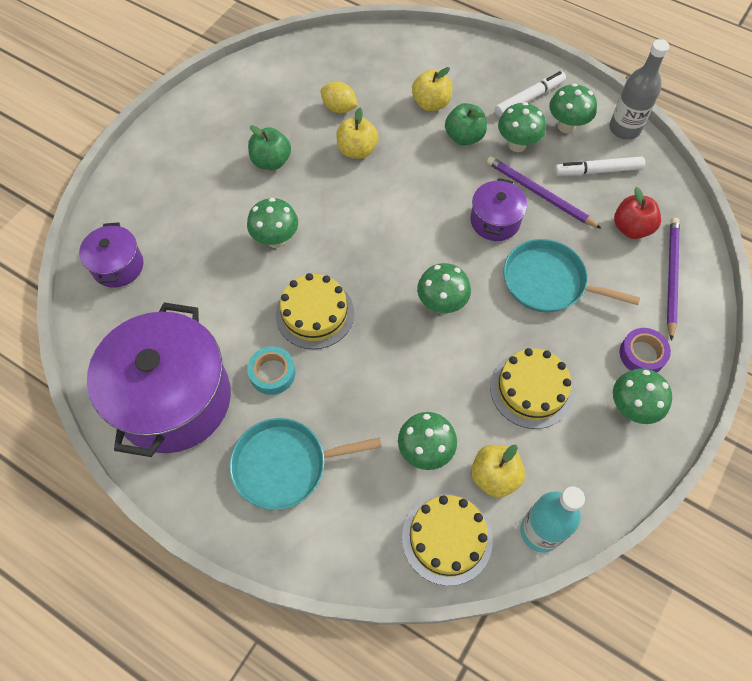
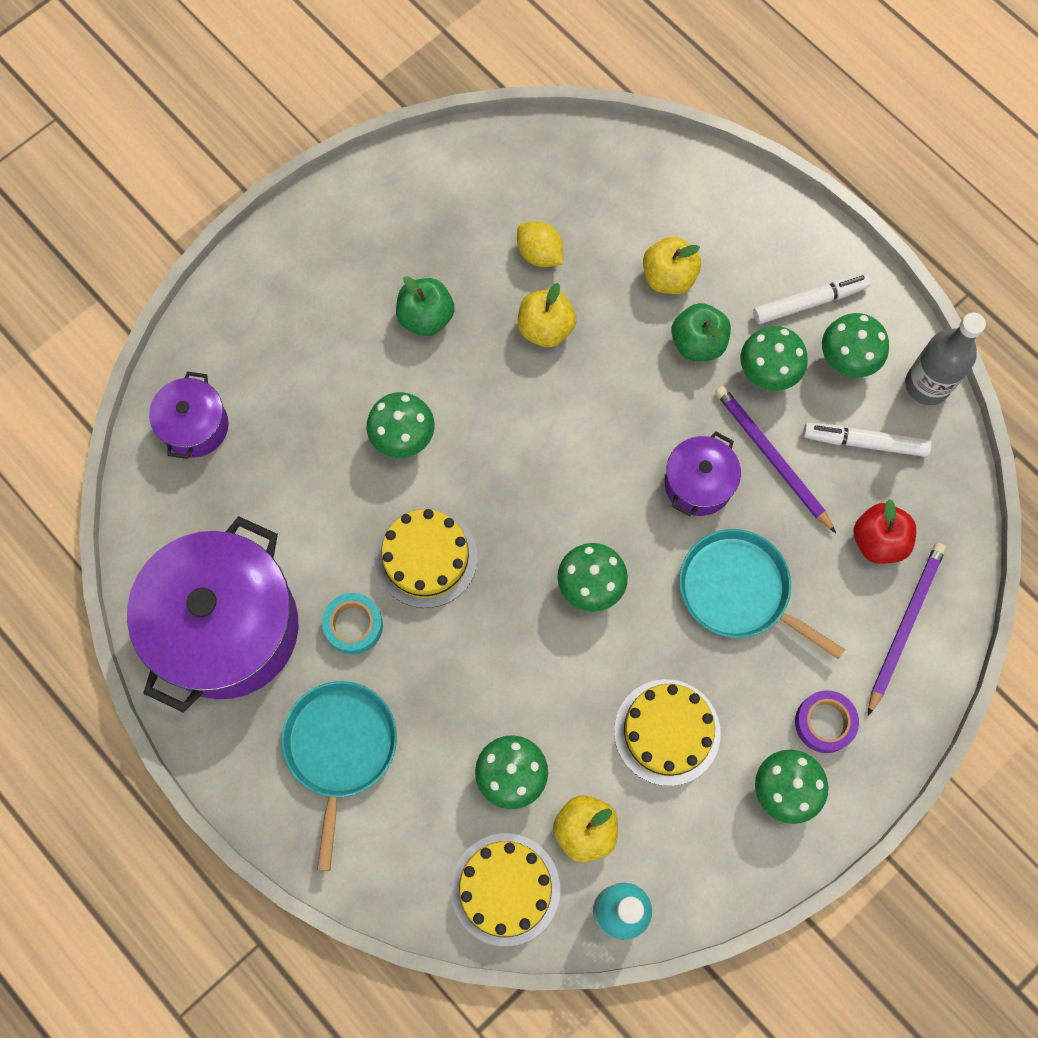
camera: 15 degrees right, 10 degrees up
(285, 465) = (340, 748): turquoise pan -> turquoise pan turned 90 degrees clockwise

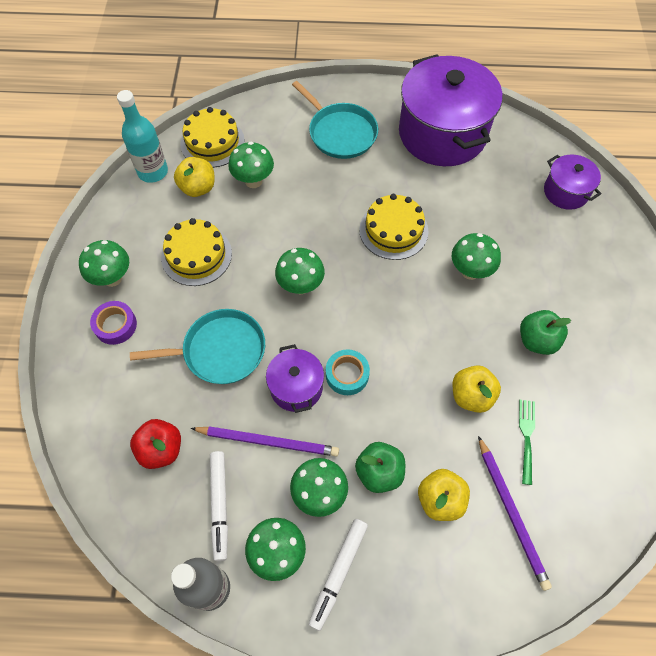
camera: 135 degrees right, 10 degrees down
(353, 625) = (391, 178): turquoise tape -> turquoise tape (347, 374)
(539, 254) = (526, 438): yellow lemon -> green fork
(864, 442) = (219, 506): white marker -> white marker turned 120 degrees clockwise
(905, 625) = (107, 414): purple pencil -> purple pencil (511, 513)

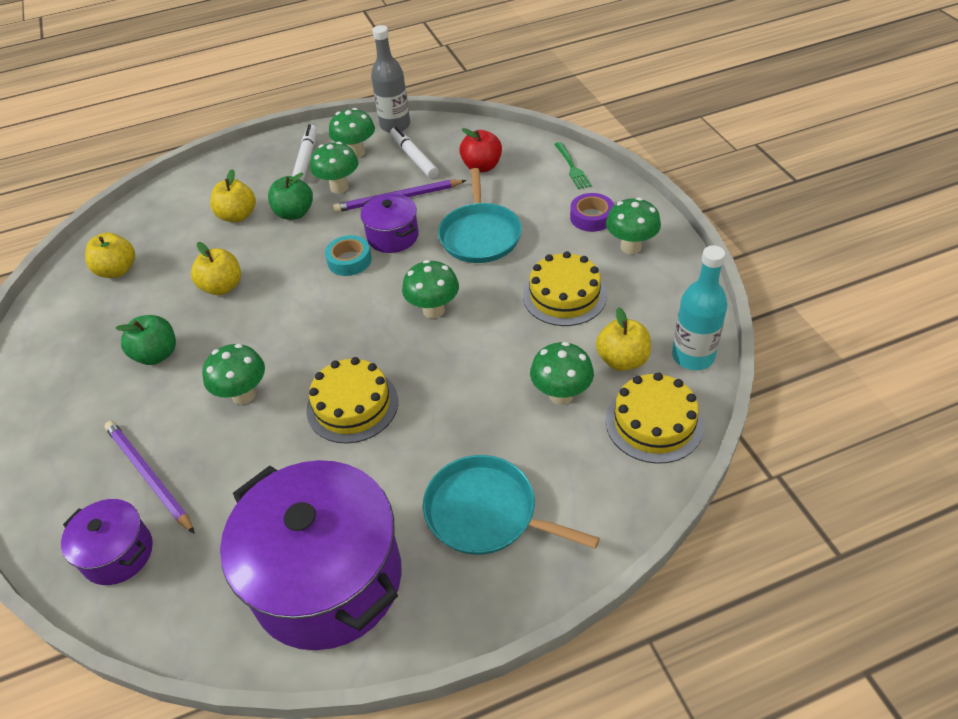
camera: 160 degrees right, 15 degrees down
(220, 350) = (480, 235): turquoise pan -> turquoise pan turned 60 degrees counterclockwise
(511, 513) = (175, 228): purple pencil -> purple pencil (149, 476)
(526, 438) = (165, 276): green fork -> green fork (572, 167)
(576, 471) = (117, 270): none -> yellow apple

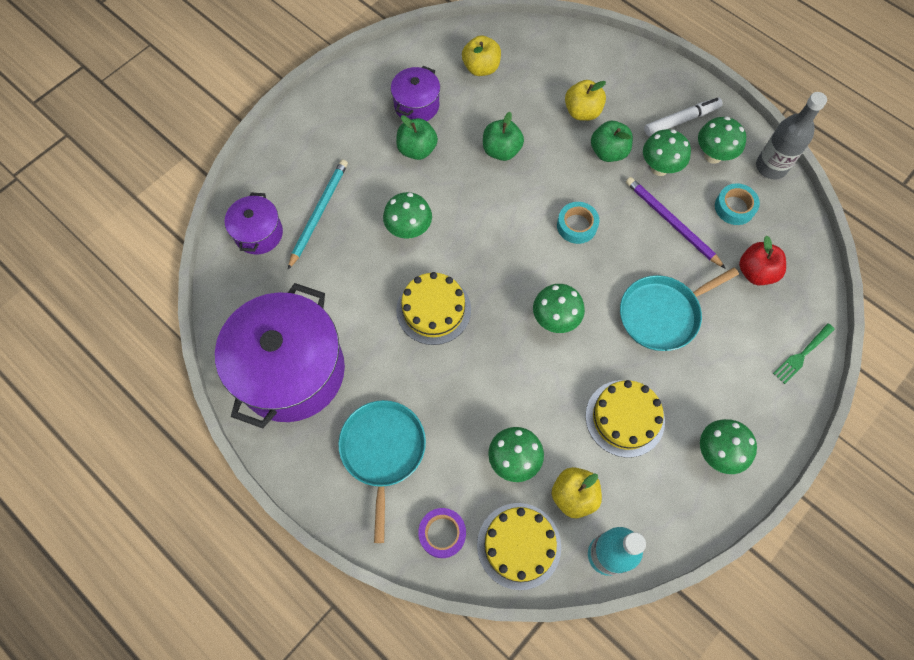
camera: 60 degrees right, 20 degrees up
(149, 476) = (319, 213): purple pencil -> turquoise pencil
(222, 287) = (501, 150): yellow apple -> green apple
(393, 236) = (622, 244): purple pot -> purple pot (416, 105)
(414, 157) = (734, 207): white marker -> turquoise tape
(591, 217) = (739, 401): purple tape -> purple tape (442, 533)

